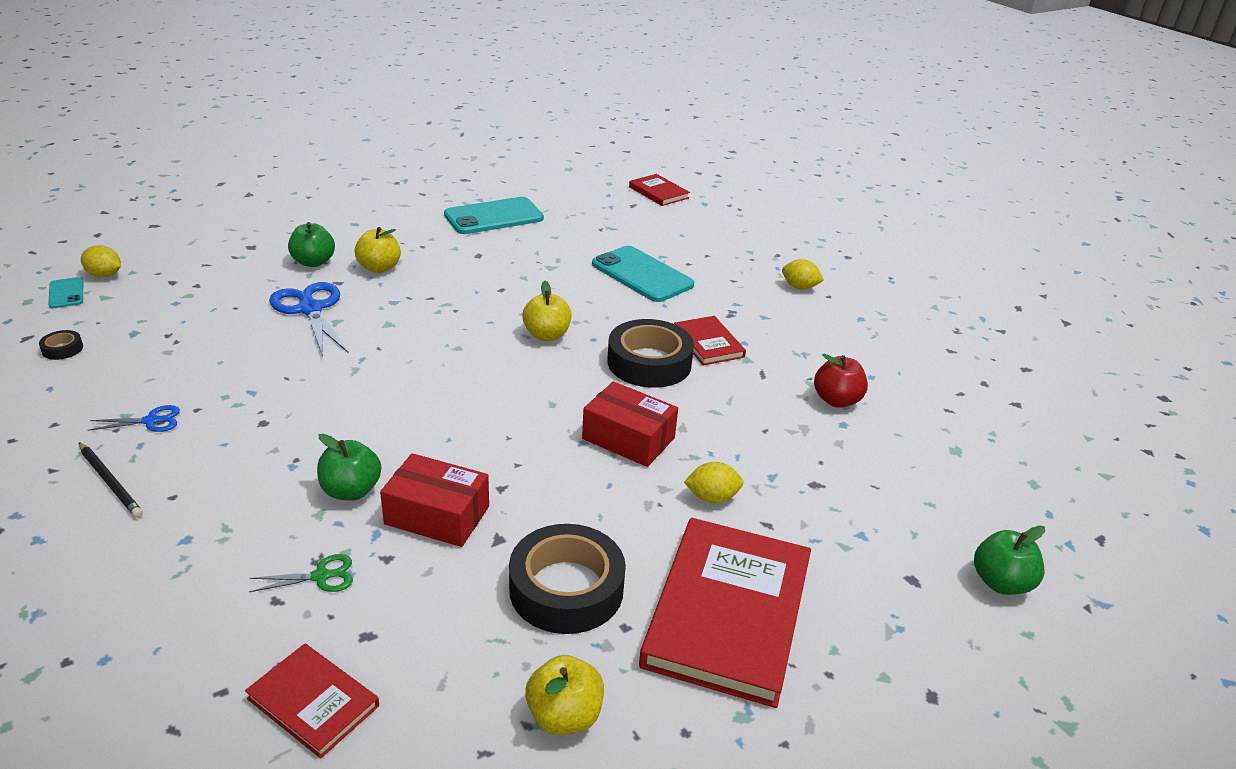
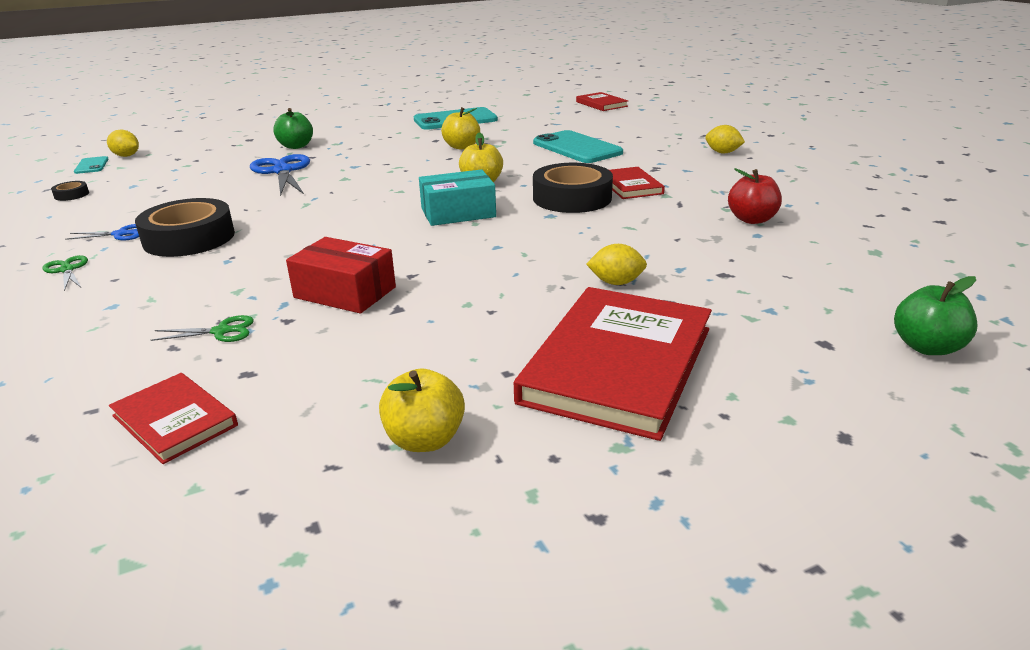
camera: 10 degrees right, 5 degrees down
(110, 482) = (67, 270): black pencil -> green scissors
(351, 491) = (272, 276): green apple -> none
(379, 268) = (349, 148): yellow apple -> yellow apple (461, 147)
(530, 386) = (458, 213): none -> turquoise box
(566, 588) = (454, 344): black tape -> black tape (189, 238)
(628, 438) = (541, 244): red box -> none

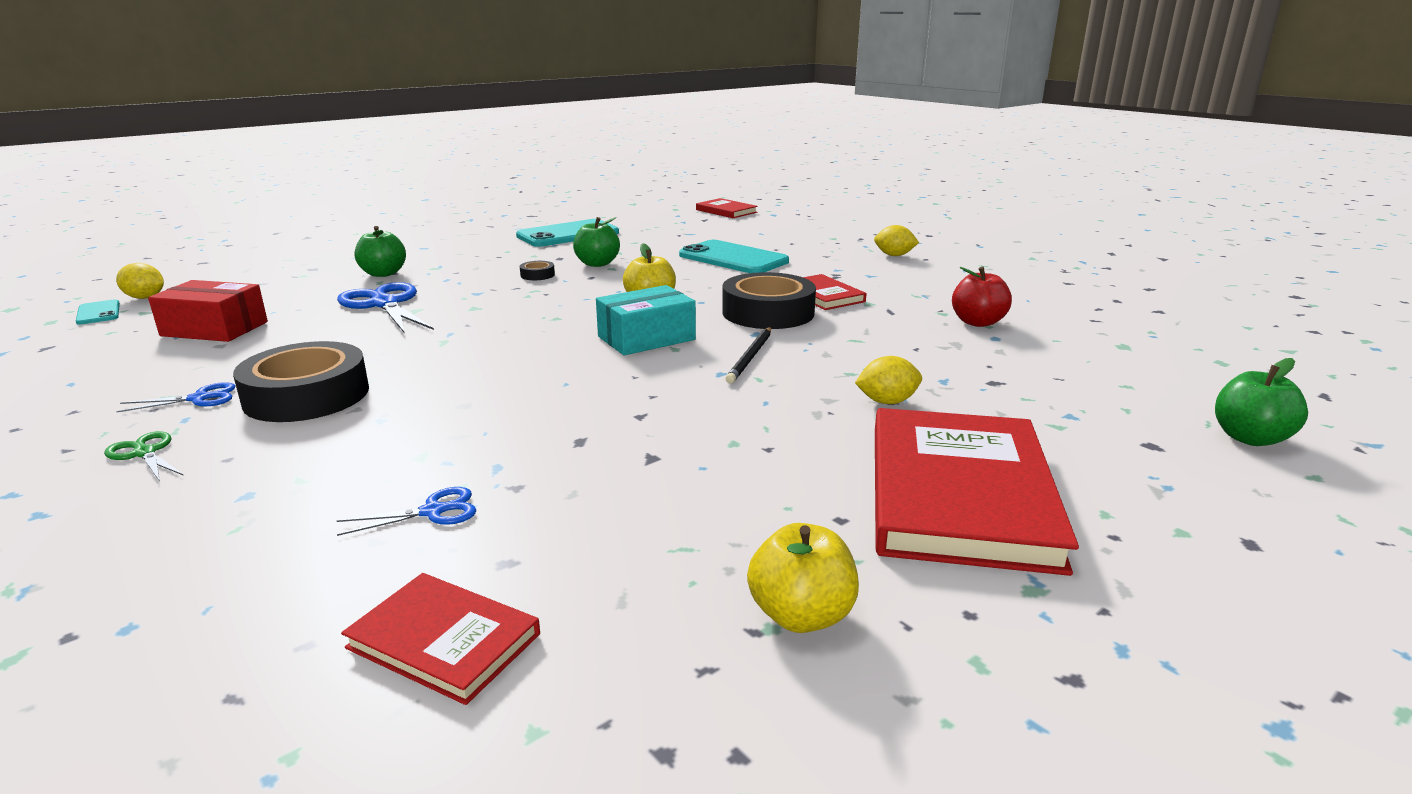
camera: 15 degrees left, 5 degrees down
(71, 195) = (90, 352): black tape -> black tape (537, 275)
(221, 331) = (433, 511): green scissors -> blue scissors
(345, 292) = (569, 444): red box -> red box (214, 329)
(461, 147) = (597, 264): yellow apple -> green apple
(530, 235) = (750, 357): none -> black pencil

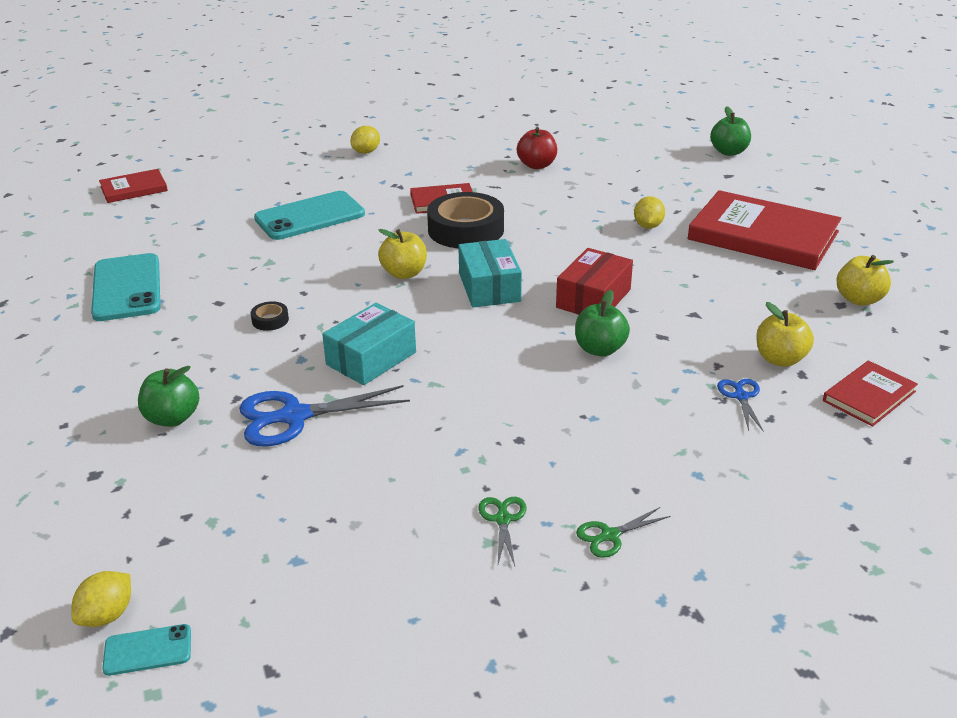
camera: 70 degrees left, 10 degrees up
(199, 398) = (503, 519): blue scissors -> green scissors
(214, 329) = (295, 534): red box -> red box (593, 298)
(307, 395) = (526, 456): black tape -> none
(483, 313) = (371, 358): none -> turquoise box
(546, 538) = (780, 359): none -> yellow apple
(597, 264) = (261, 284): green apple -> green apple (600, 349)
(750, 357) = (553, 254): black pencil -> none

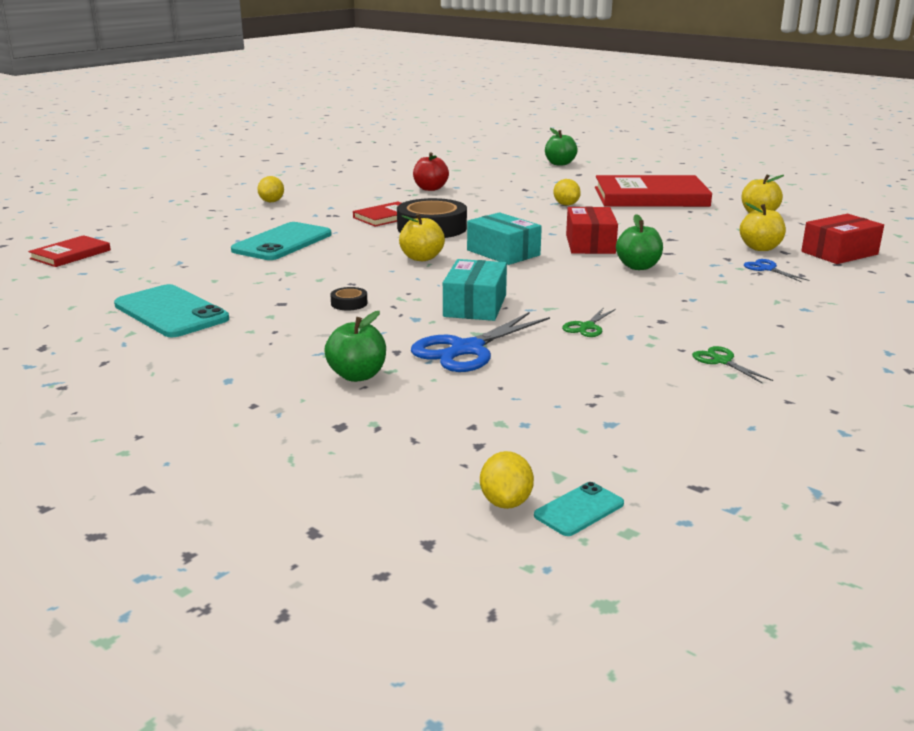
camera: 30 degrees left, 10 degrees down
(610, 536) = (804, 350): green scissors -> green scissors (587, 327)
(869, 396) = (839, 253): red book -> red box

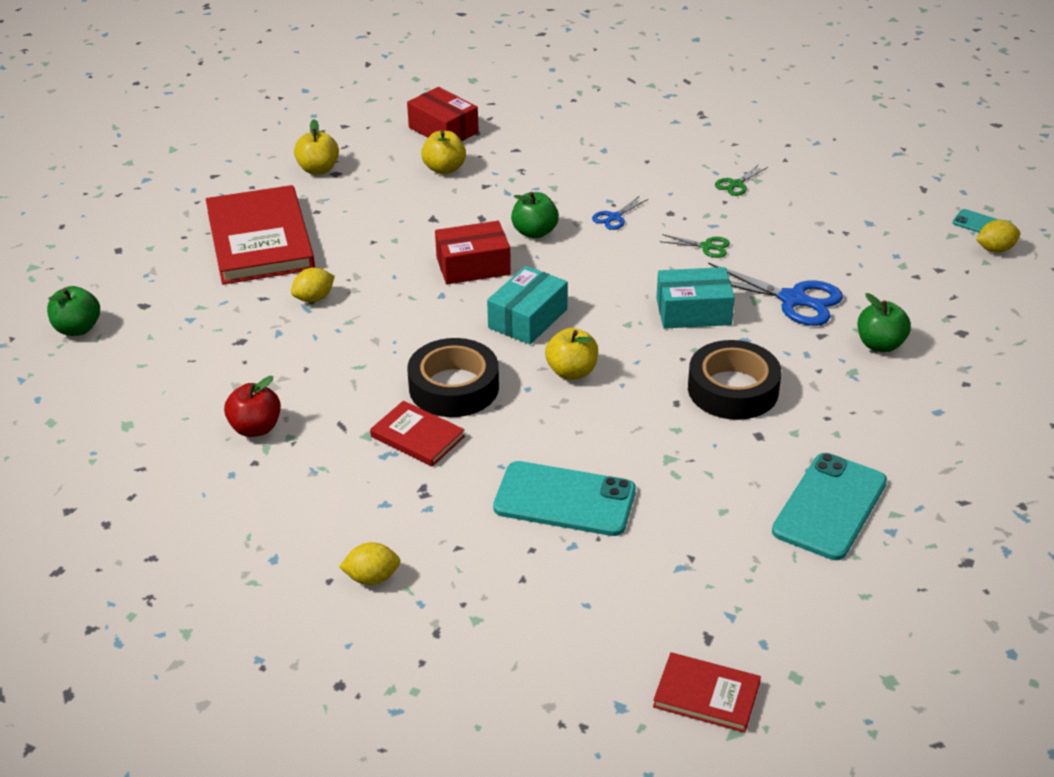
camera: 105 degrees left, 15 degrees up
(349, 303) = (733, 389): black tape -> black tape, size x2.39
(767, 269) = (508, 165): blue scissors -> blue scissors (614, 217)

